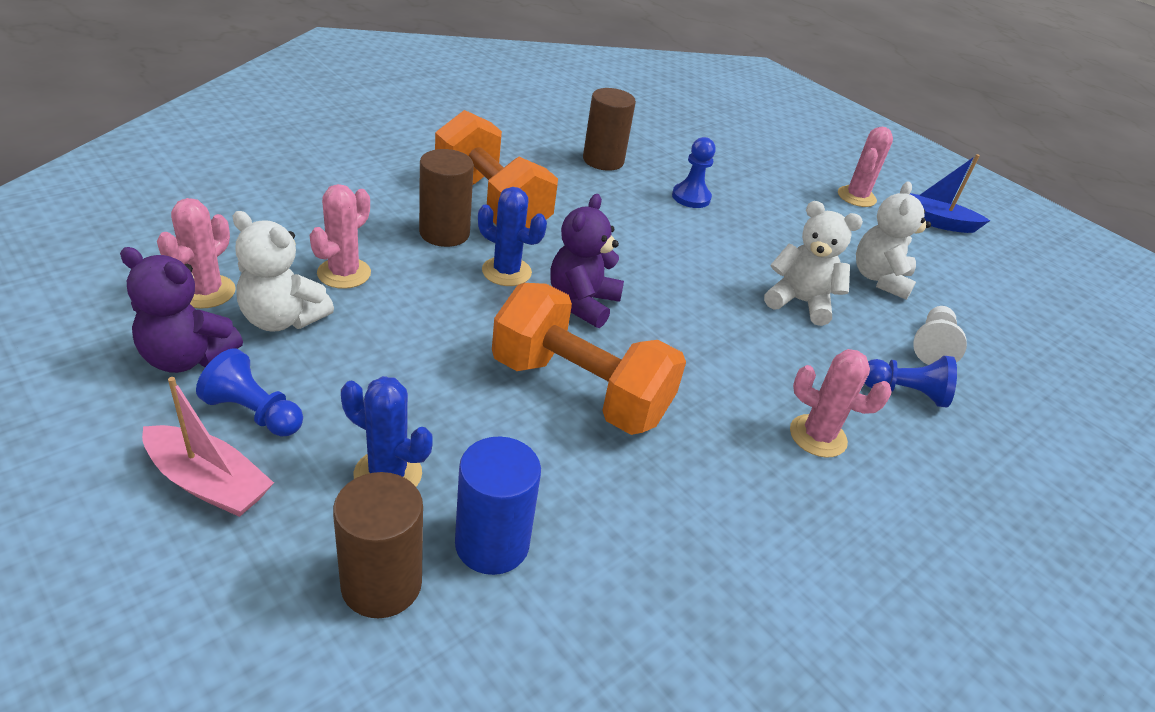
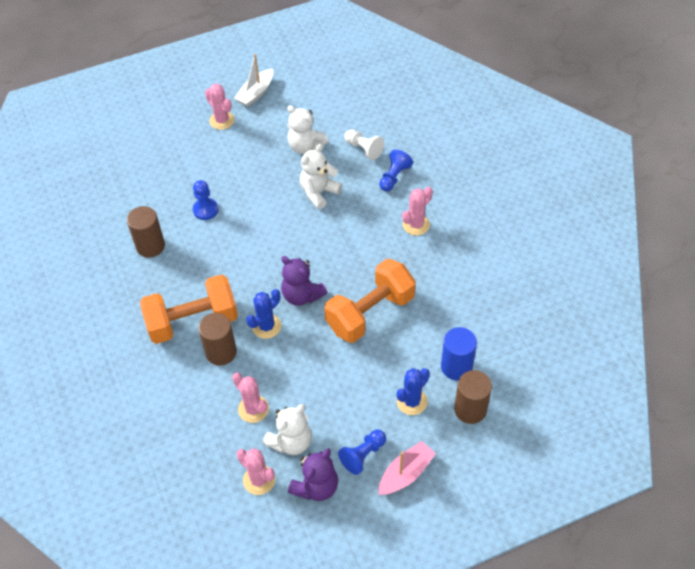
camera: 65 degrees left, 15 degrees up
(933, 221) = (256, 93): blue boat -> white boat

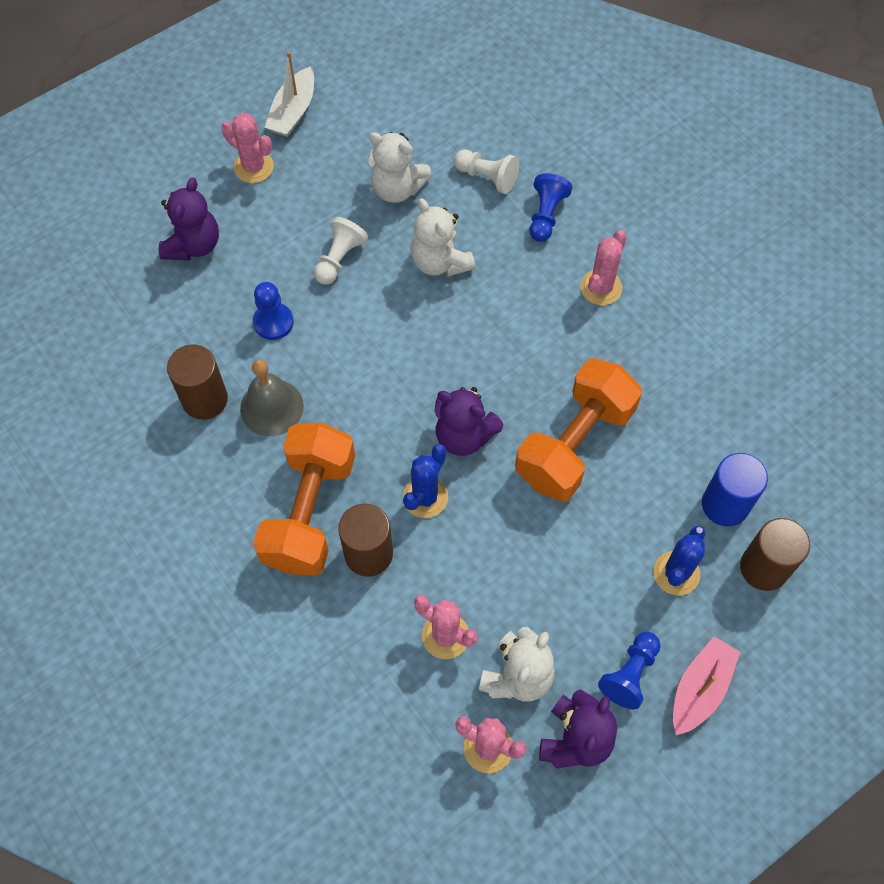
camera: 15 degrees left, 10 degrees up
(172, 158) = (193, 245): none -> purple teddy bear
(189, 258) = (271, 407): none -> grey bell
(192, 321) = (309, 512): orange dumbbell -> orange dumbbell turned 45 degrees counterclockwise
(257, 180) = (339, 259): none -> white pawn
(319, 192) = (440, 261): white teddy bear -> white teddy bear turned 60 degrees counterclockwise

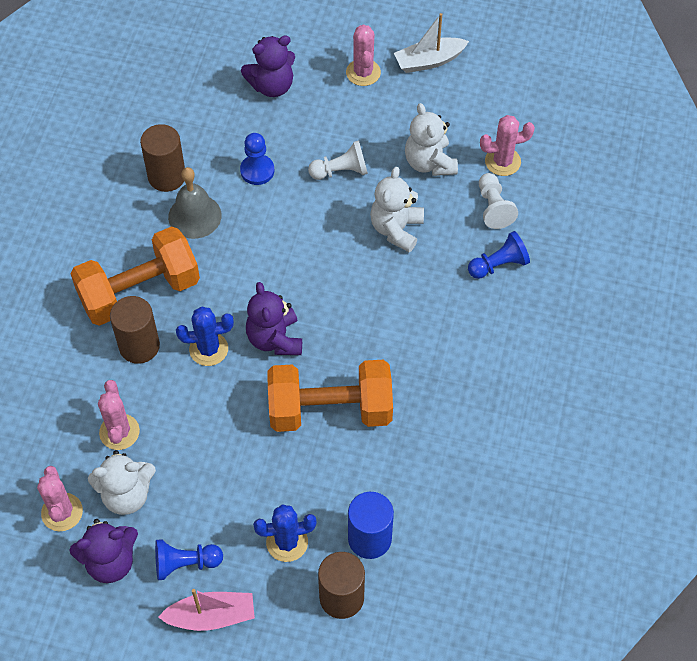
camera: 50 degrees right, 5 degrees down
(601, 287) = (472, 340): pink cactus -> pink cactus (502, 161)

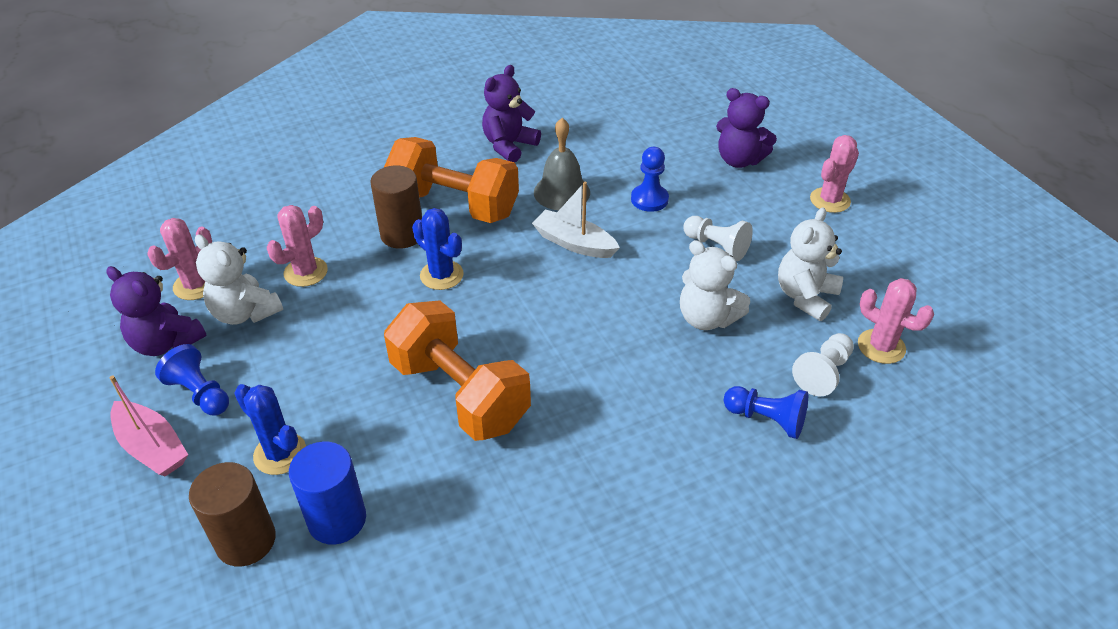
camera: 50 degrees right, 15 degrees down
(167, 176) = (579, 157): brown cylinder -> none
(275, 339) = (496, 309): purple teddy bear -> purple teddy bear (509, 146)
(396, 229) = (706, 318): white teddy bear -> white teddy bear turned 120 degrees counterclockwise
(429, 61) = (904, 231): white boat -> white boat (574, 243)

